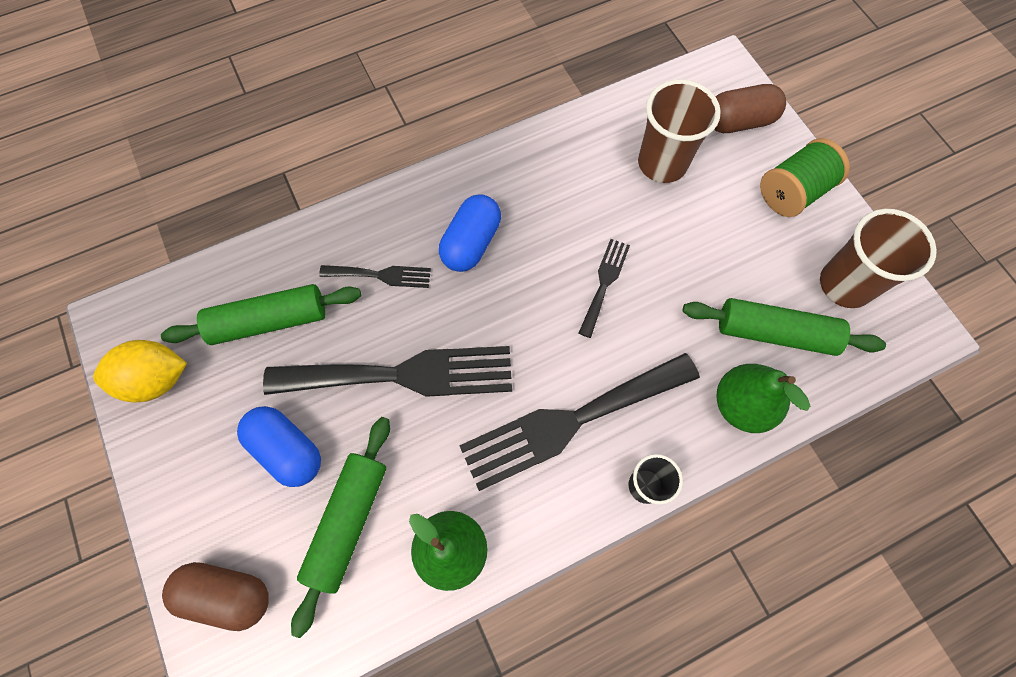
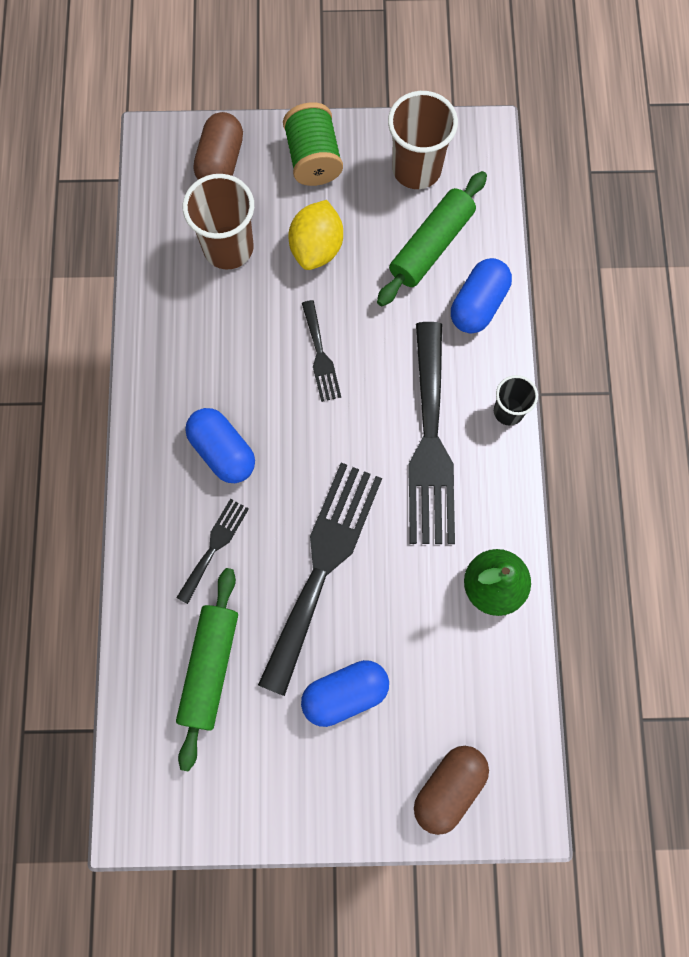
camera: 65 degrees left, 5 degrees up
(156, 379) = (218, 796): yellow lemon -> yellow lemon (316, 248)
(348, 522) = (432, 663): green rolling pin -> none
(604, 283) = (320, 356): black fork -> black fork turned 150 degrees counterclockwise
(741, 405) = (478, 304): green pear -> blue capsule

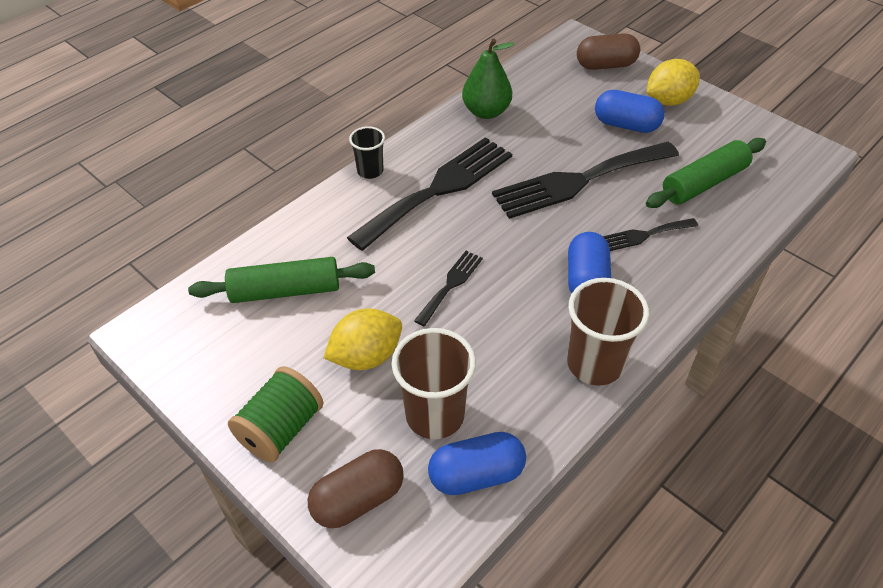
camera: 135 degrees left, 25 degrees down
(335, 780) = (668, 101): none -> yellow lemon
(416, 169) = (220, 350): brown cup -> brown cup (594, 364)
(478, 304) = (307, 234): blue capsule -> blue capsule (476, 475)

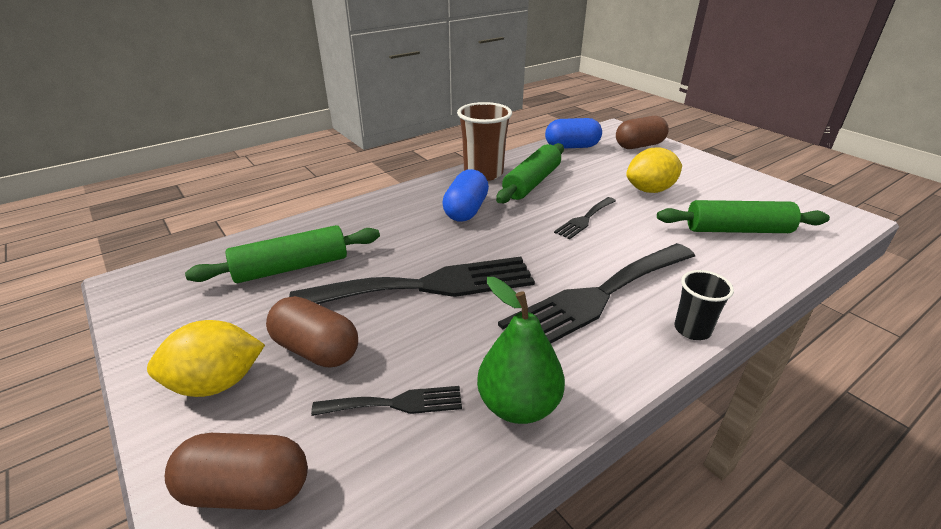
camera: 170 degrees left, 15 degrees down
(281, 429) = (698, 168): green spool -> none
(435, 415) = (596, 165): brown cup -> none
(523, 350) = (532, 183): none -> green rolling pin
(626, 125) = (316, 350): blue capsule -> brown capsule
(644, 235) = (393, 233): black fork -> black fork (396, 403)

